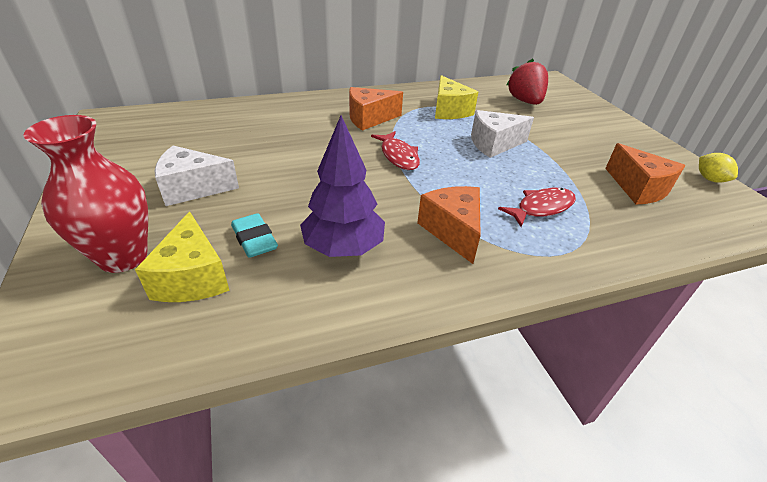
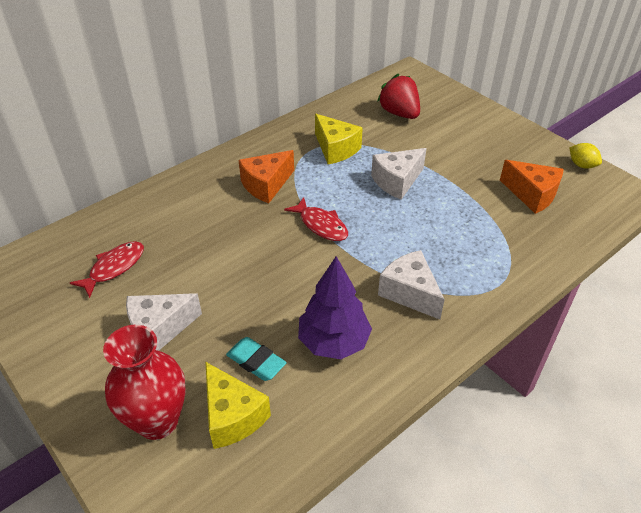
camera: 20 degrees left, 5 degrees up
(453, 231) = (409, 293): orange cheese -> white cheese
(541, 208) = (466, 243): red fish -> red fish (114, 268)

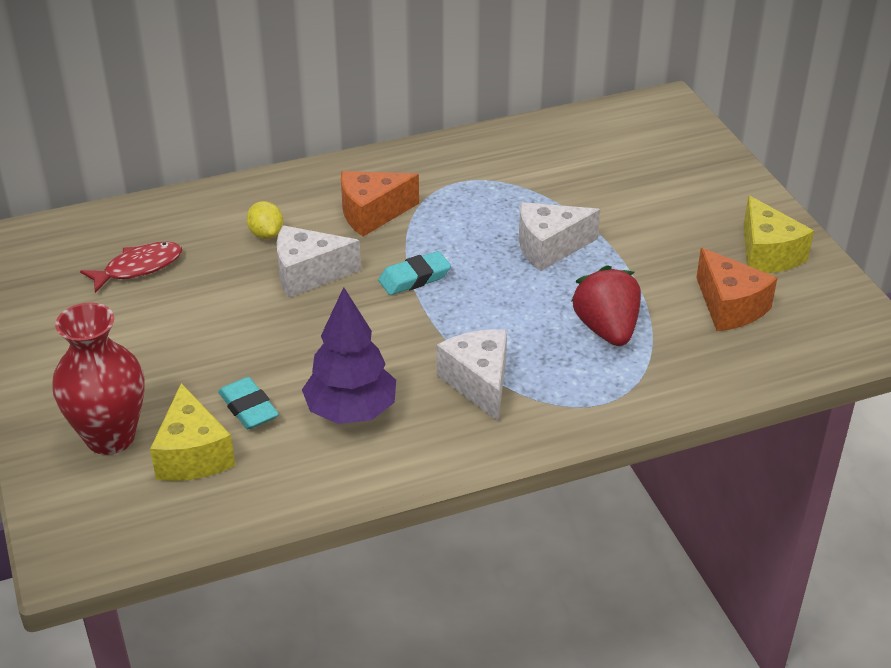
camera: 20 degrees right, 5 degrees down
(159, 329) = (157, 347): white cheese -> white cheese (308, 274)
(321, 225) = (414, 278): red fish -> turquoise eraser
(336, 149) = (491, 188): yellow cheese -> yellow cheese (767, 254)
(399, 113) = (612, 159): red strawberry -> red strawberry (606, 329)
(581, 165) = (835, 285): yellow lemon -> yellow lemon (266, 234)

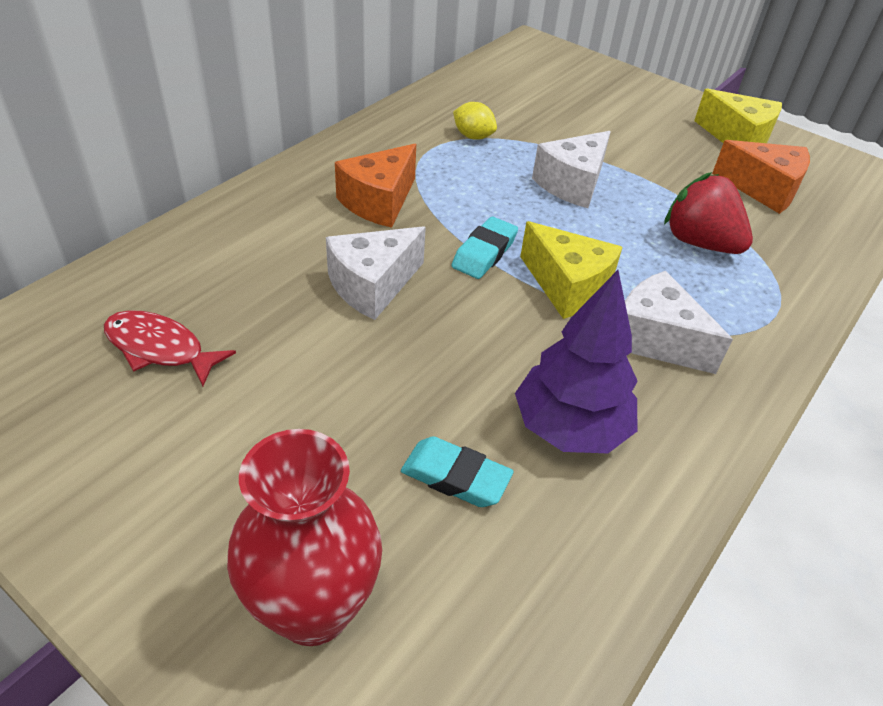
camera: 35 degrees left, 5 degrees up
(139, 268) = (160, 348): red fish -> red fish turned 90 degrees counterclockwise
(193, 454) = (446, 578): yellow cheese -> yellow cheese (567, 286)
(266, 234) = (285, 257): yellow lemon -> yellow lemon (473, 136)

